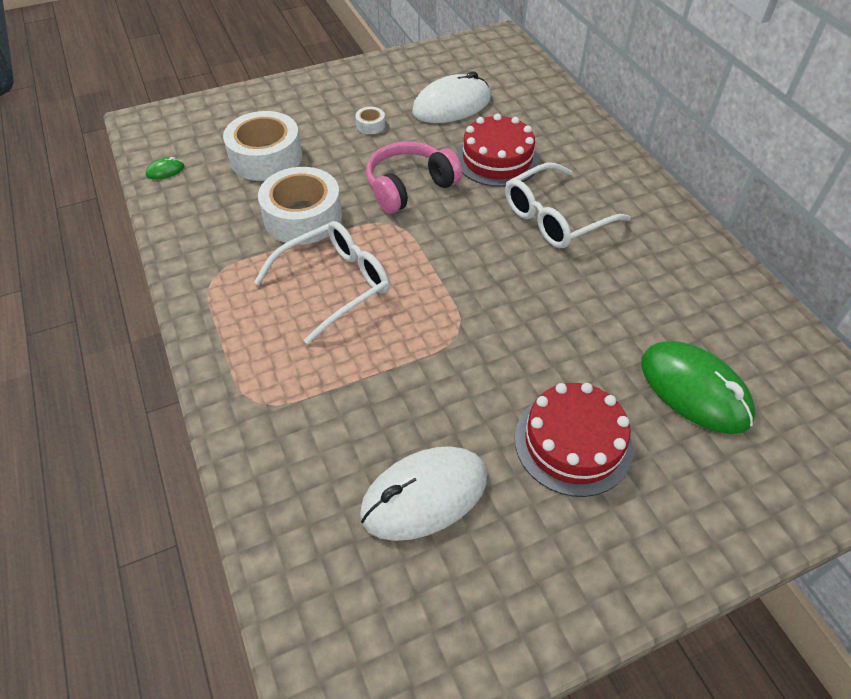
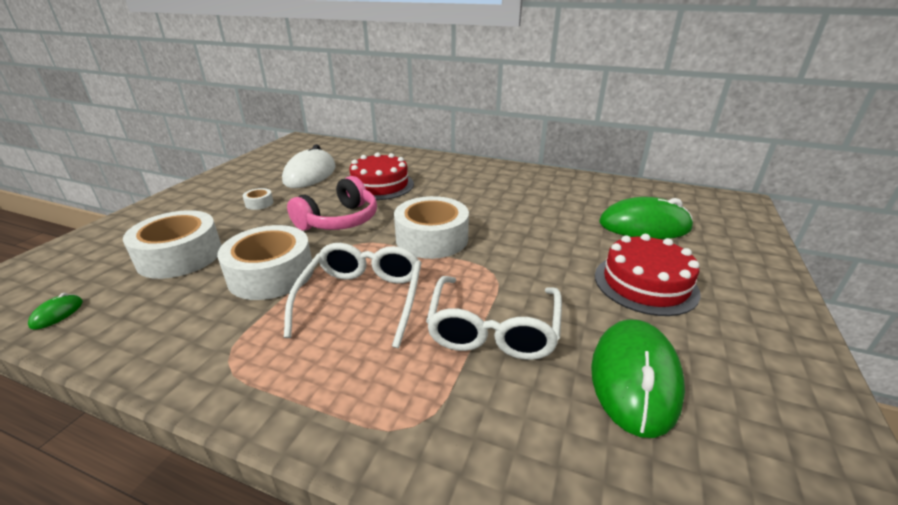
camera: 45 degrees left, 20 degrees down
(409, 187) = (339, 220): pink headphones -> pink headphones turned 150 degrees counterclockwise
(424, 495) = (634, 379): white mouse -> green mouse
(458, 259) = (432, 238): none -> white tape
(555, 218) = (456, 194): white glasses -> white glasses (493, 329)

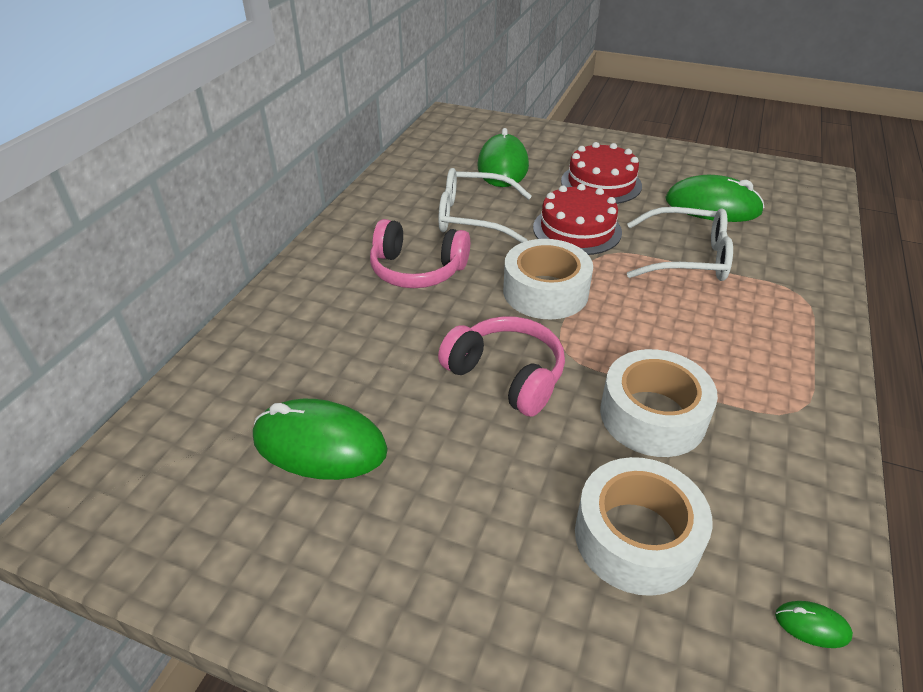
camera: 90 degrees left, 10 degrees up
(259, 203) = (449, 489): white tape -> none
(310, 174) = (320, 445): white mouse -> green mouse
(362, 298) = (673, 333): white glasses -> white glasses (473, 217)
(380, 185) = (385, 347): red cake -> red cake (577, 229)
(460, 192) = (417, 270): none -> pink headphones

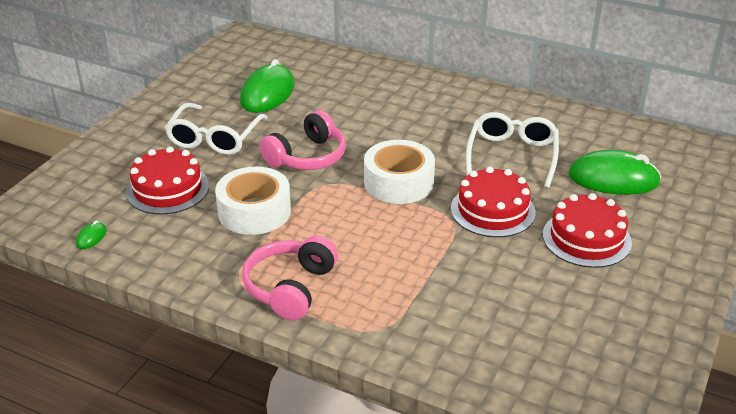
camera: 95 degrees right, 5 degrees down
(417, 270) = (432, 126): pink headphones -> pink headphones (290, 288)
(636, 537) = (167, 189): white tape -> red cake
(687, 257) = (444, 270): white glasses -> white glasses (214, 138)
(712, 206) = (544, 311): green mouse -> none

